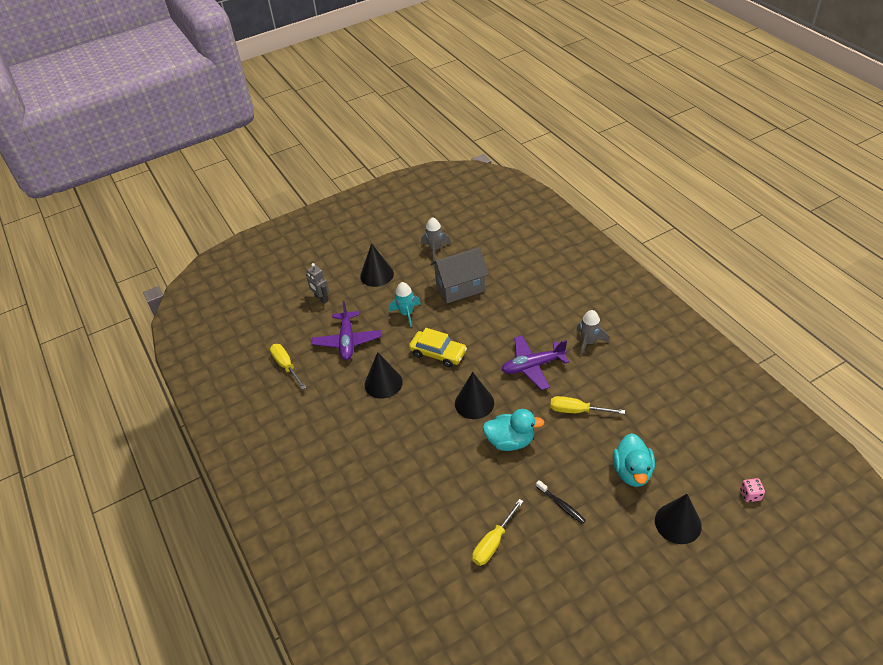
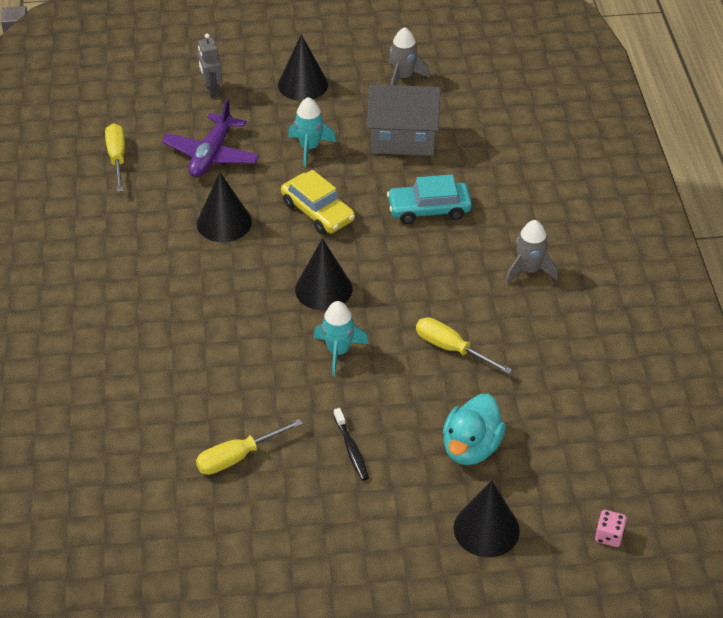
camera: 20 degrees right, 0 degrees up
(504, 326) = (429, 209): none -> turquoise car
(510, 441) = (338, 351): turquoise duck -> turquoise rocket
(532, 366) = (431, 273): purple plane -> none

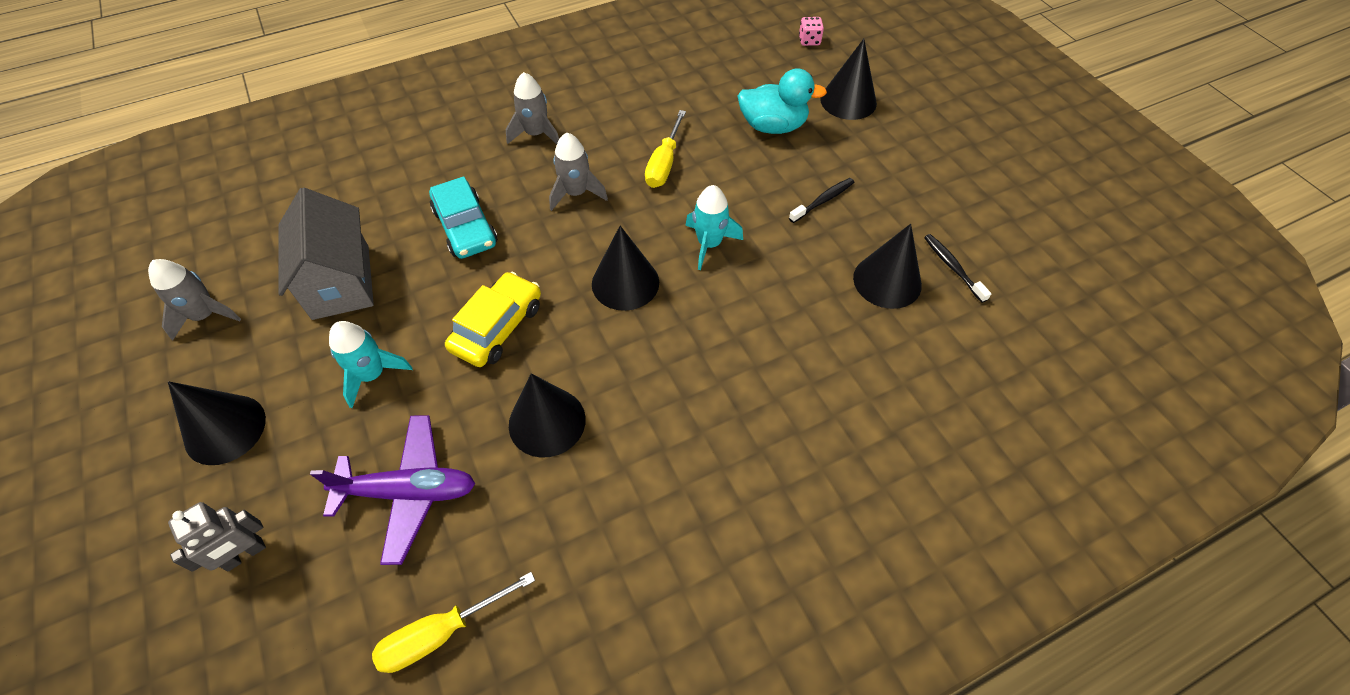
camera: 110 degrees left, 10 degrees up
(227, 512) = (952, 267): none -> black toothbrush
(237, 457) = (887, 281): yellow screwdriver -> black cone
(439, 281) = (576, 193): none -> grey rocket

